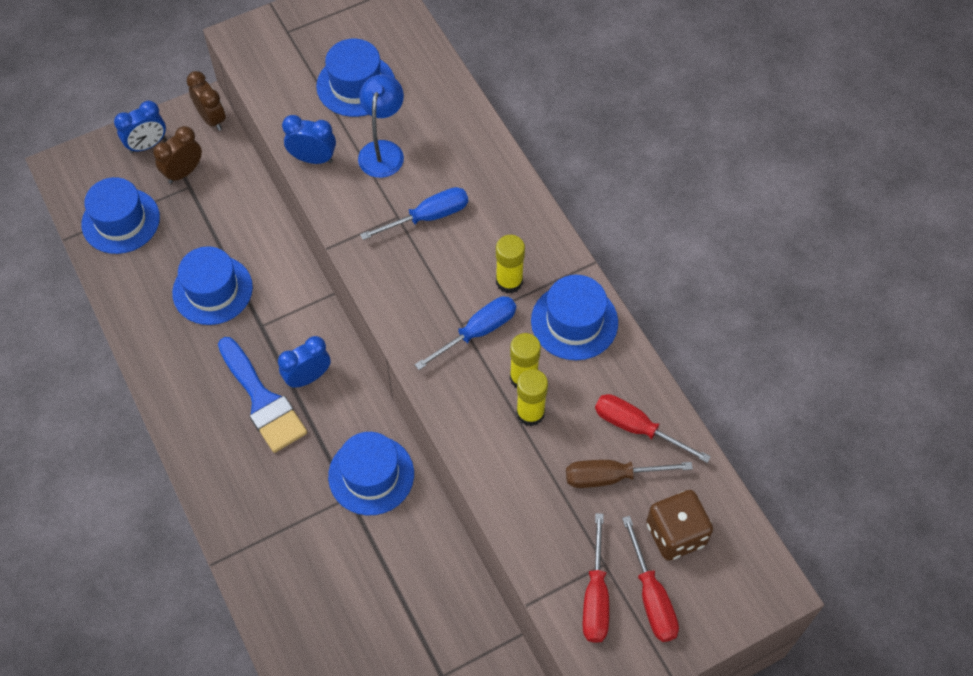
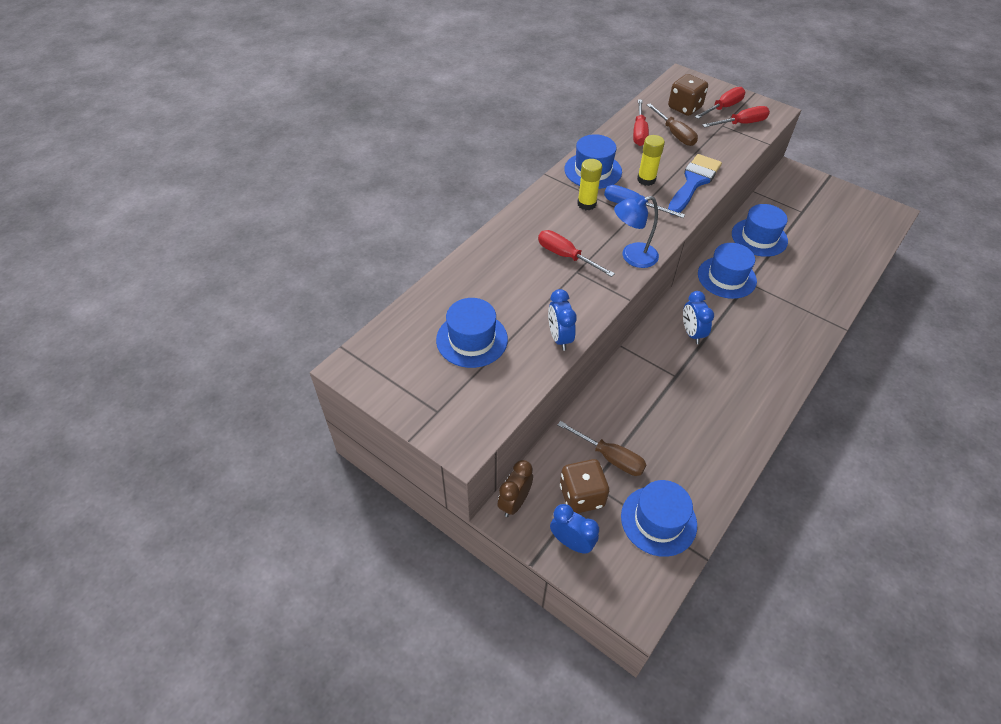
camera: 115 degrees left, 10 degrees down
(184, 172) = (581, 496): brown clock -> brown dice
(207, 214) = (610, 457): none -> brown screwdriver
(212, 290) = (671, 419): blue hat -> blue hat (759, 237)
(262, 400) = (727, 350): blue brush -> blue brush (694, 182)
(308, 377) = (692, 333): blue clock -> blue clock turned 45 degrees clockwise
(383, 150) = (525, 299): blue lamp -> blue lamp (632, 257)
(428, 217) = (566, 256): blue screwdriver -> red screwdriver
(530, 413) = (665, 171): yellow glue stick -> none

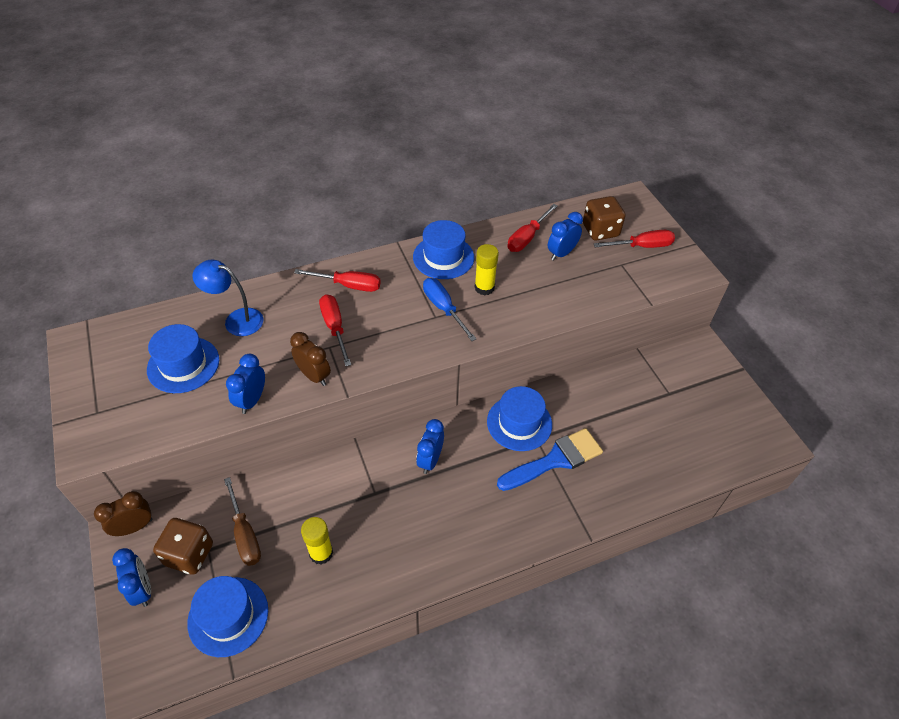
camera: 30 degrees right, 0 degrees up
(586, 204) = (404, 287): yellow glue stick -> yellow glue stick (321, 553)
(588, 297) = (314, 376): none -> brown clock
(632, 257) = (392, 357): blue lamp -> blue lamp (236, 320)
(675, 134) = (561, 253): brown screwdriver -> blue clock
(694, 182) = (528, 310): blue brush -> blue brush (555, 460)
(741, 124) = (643, 271): red screwdriver -> red screwdriver (348, 285)
(759, 237) = (594, 398): blue hat -> none

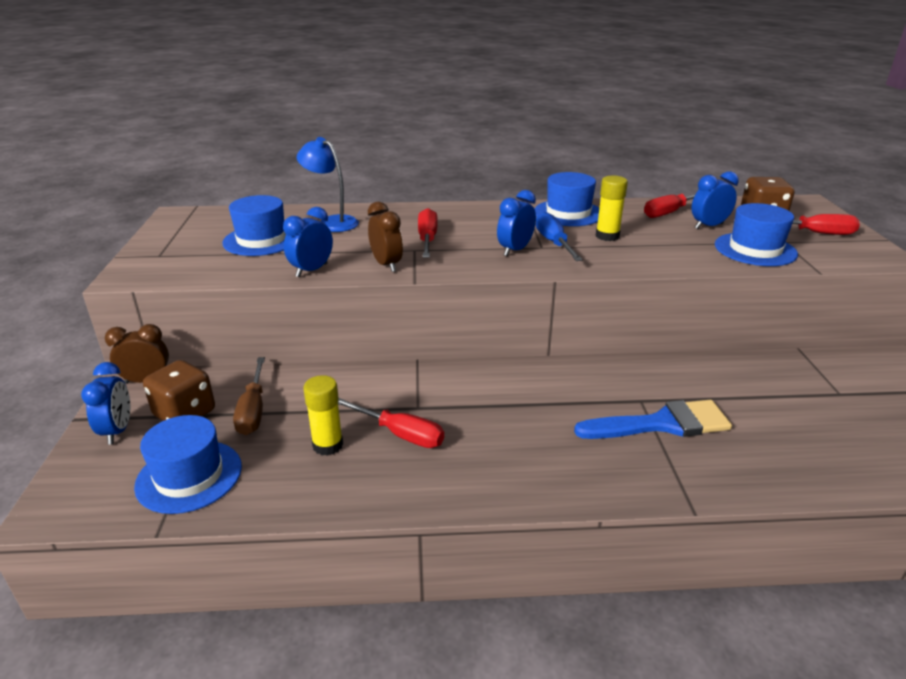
camera: 20 degrees right, 20 degrees down
(348, 285) = (457, 217): red screwdriver -> red screwdriver (400, 434)
(430, 460) = (497, 393): blue clock -> blue clock (515, 250)
(519, 423) = (622, 383): blue hat -> blue hat (755, 249)

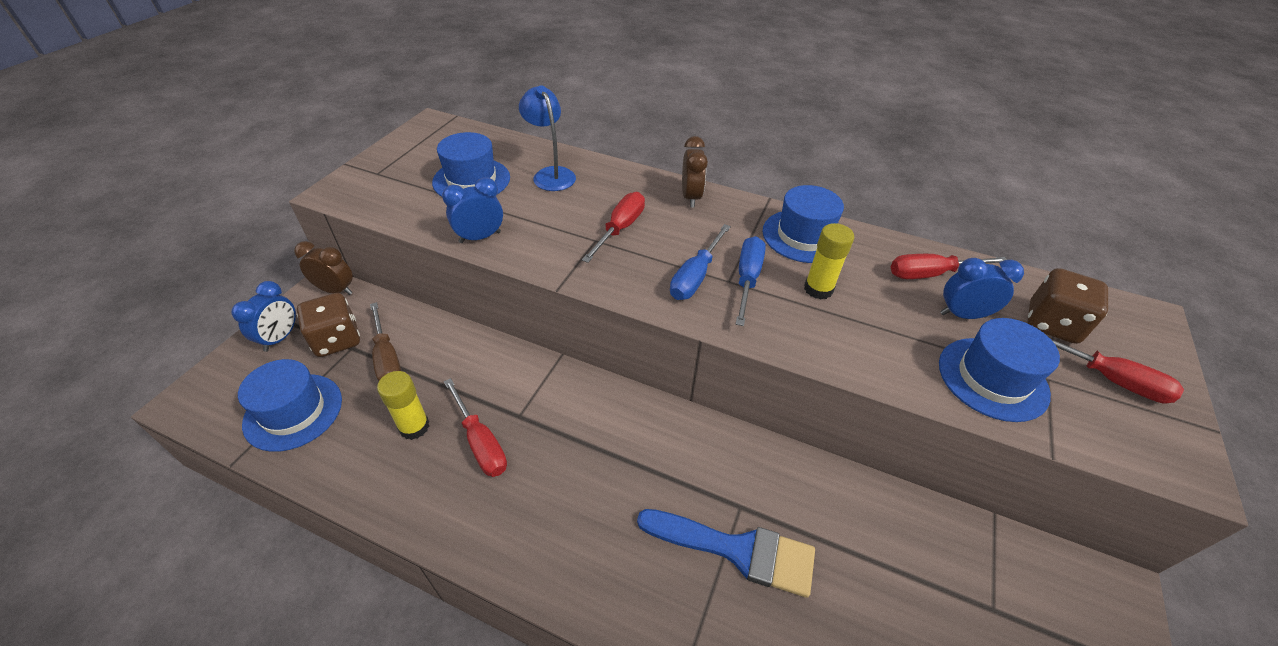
camera: 25 degrees right, 15 degrees up
(253, 410) = (387, 359): brown screwdriver -> brown screwdriver turned 45 degrees counterclockwise
(386, 265) = (551, 253): brown clock -> brown clock (691, 197)
(515, 250) = (695, 276): blue clock -> blue screwdriver

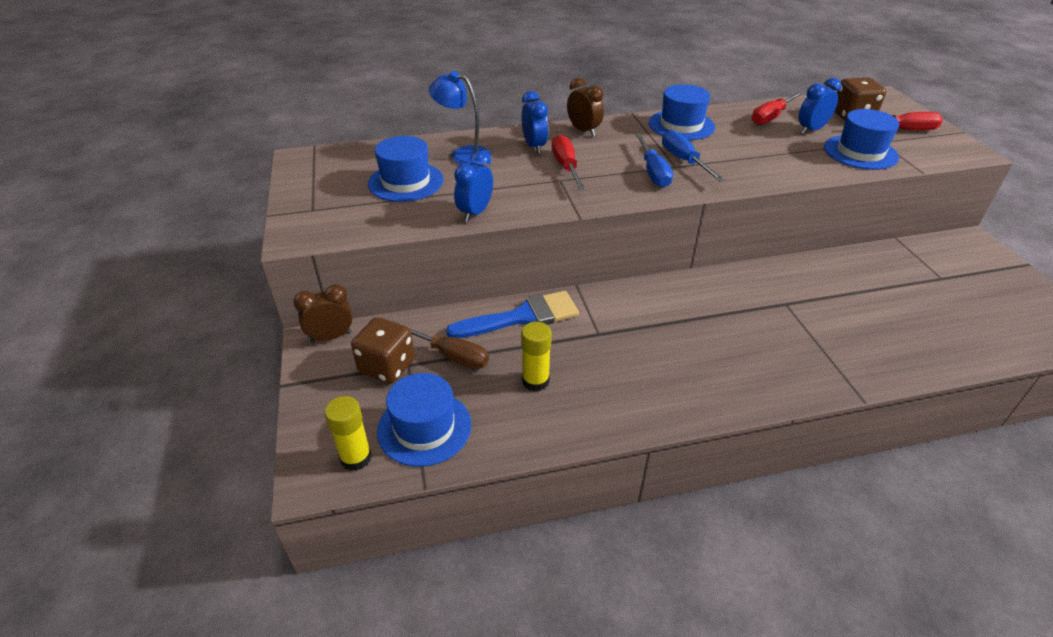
camera: 35 degrees left, 5 degrees down
(280, 338) = (331, 392): blue clock -> blue clock (534, 147)
(480, 442) = (595, 362): red screwdriver -> none
(737, 550) = (810, 324): blue brush -> blue brush (522, 317)
(818, 289) = (728, 149): yellow glue stick -> yellow glue stick (356, 458)

